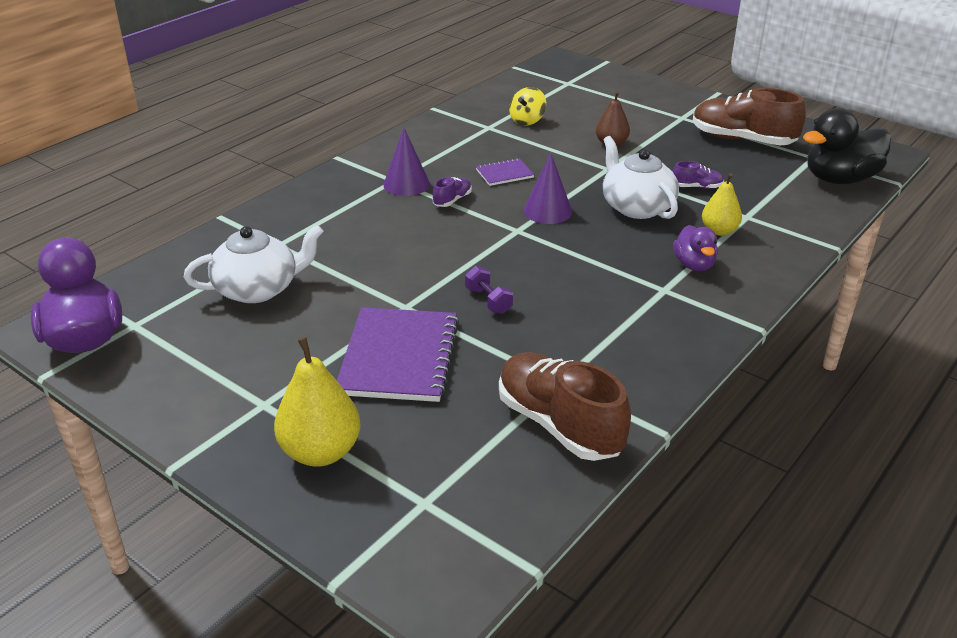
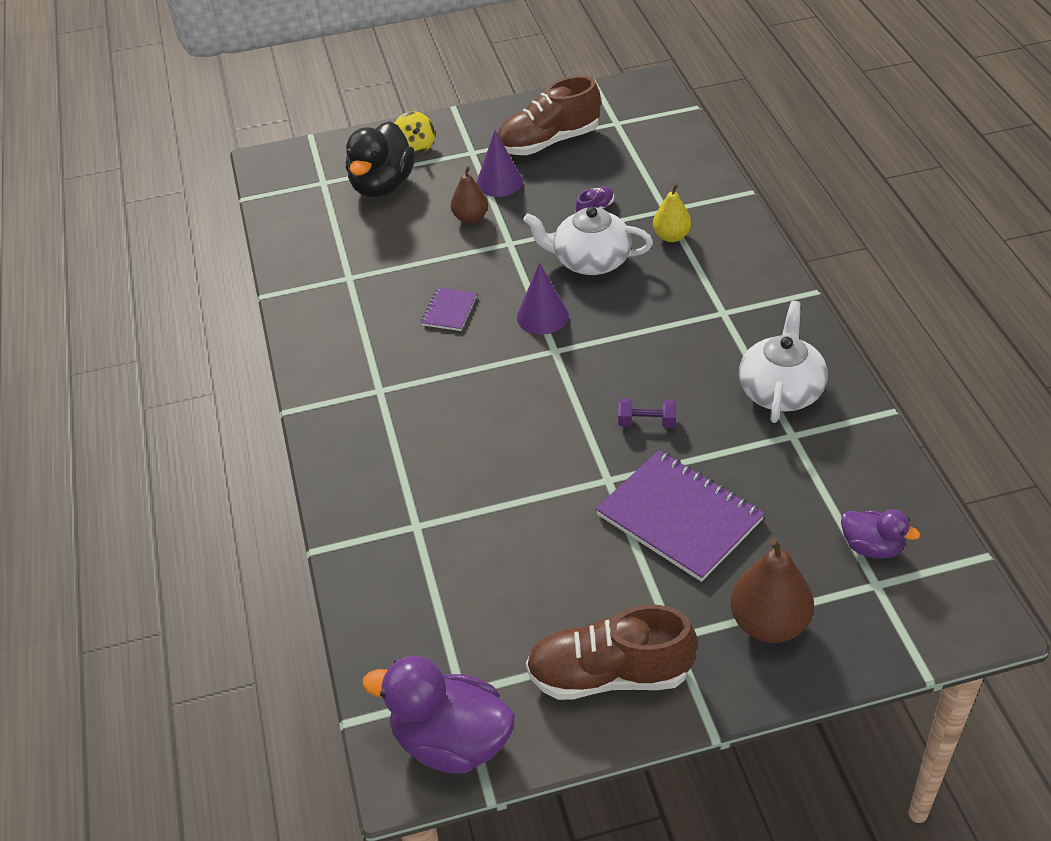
camera: 50 degrees left, 10 degrees up
(258, 289) = (484, 572): white teapot -> white teapot (781, 391)
(321, 452) = (769, 624): yellow pear -> brown pear
(406, 184) = (397, 385): purple cone -> purple cone (499, 182)
(452, 200) = (460, 367): purple shoe -> none
(527, 121) = (366, 246): yellow spinning top -> yellow spinning top (415, 147)
(559, 425) = (843, 462): brown shoe -> brown shoe (609, 675)
(694, 265) = (705, 277): purple duck -> purple duck (872, 547)
(840, 179) = (663, 131): black duck -> black duck (382, 186)

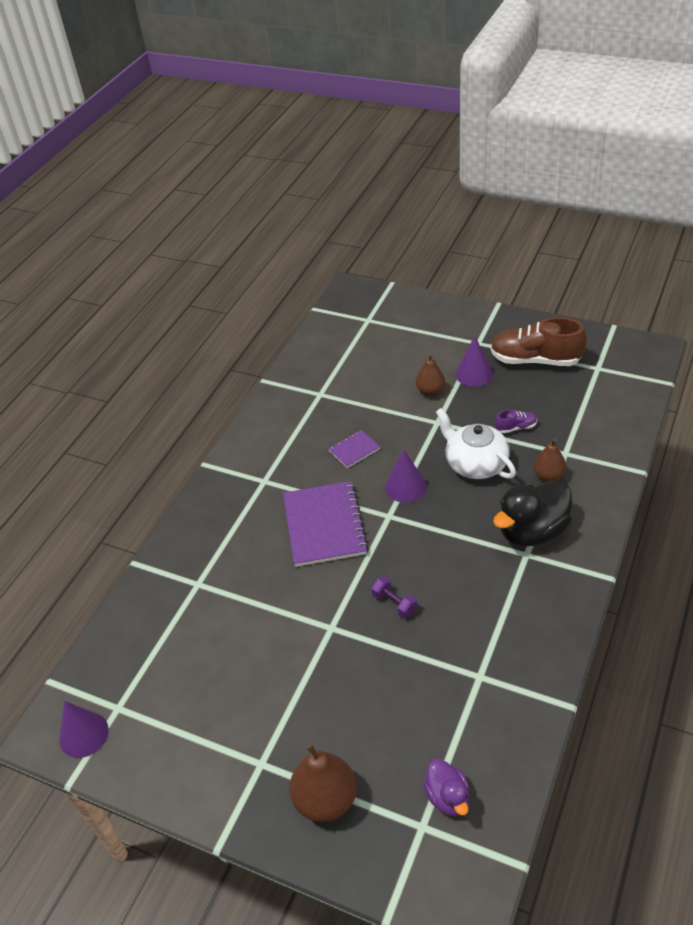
camera: 40 degrees right, 0 degrees up
(382, 186) = (399, 340): black duck -> black duck (532, 531)
(415, 147) = (446, 322): yellow spinning top -> none
(451, 742) = (83, 734): purple duck -> purple cone
(609, 675) = (201, 760): brown shoe -> none
(671, 236) = (548, 476): yellow pear -> brown pear
(679, 517) = (347, 684): purple notebook -> purple notebook (324, 525)
(781, 391) = (506, 638): white teapot -> none

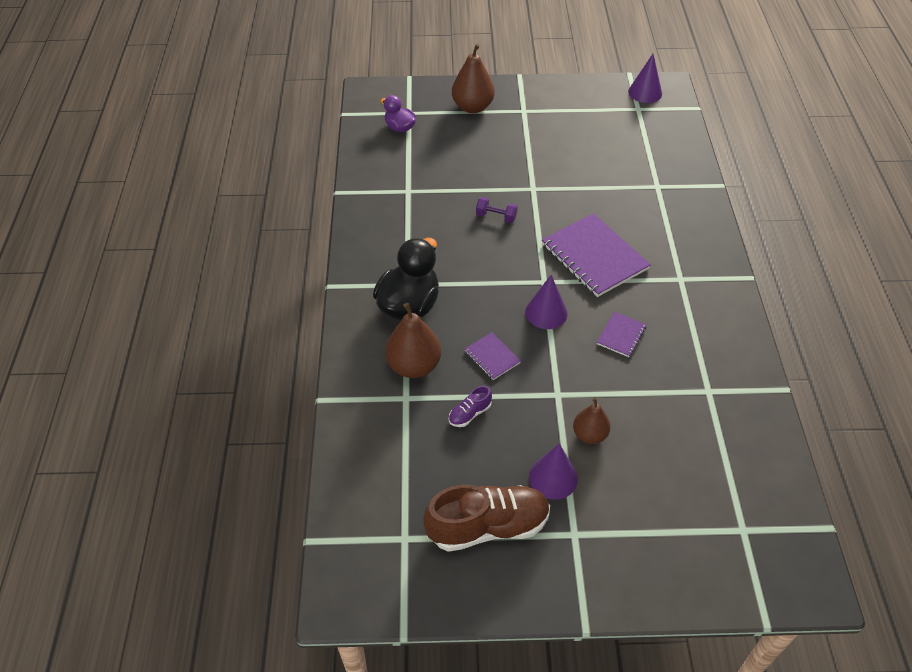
camera: 150 degrees right, 5 degrees up
(475, 464) = (492, 357): white teapot -> purple notebook
(548, 476) = (414, 366): brown pear -> brown pear, size x1.60

